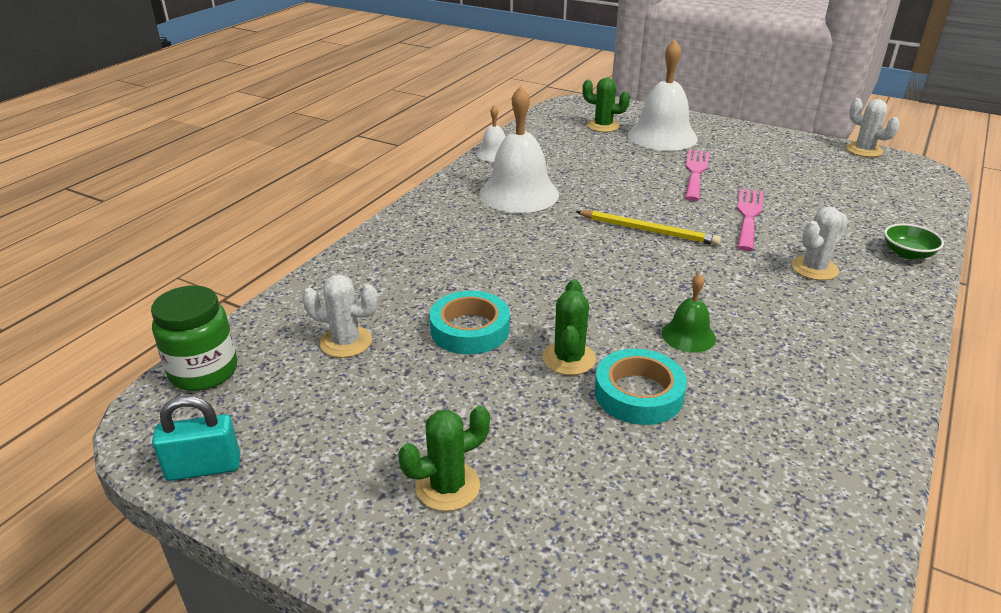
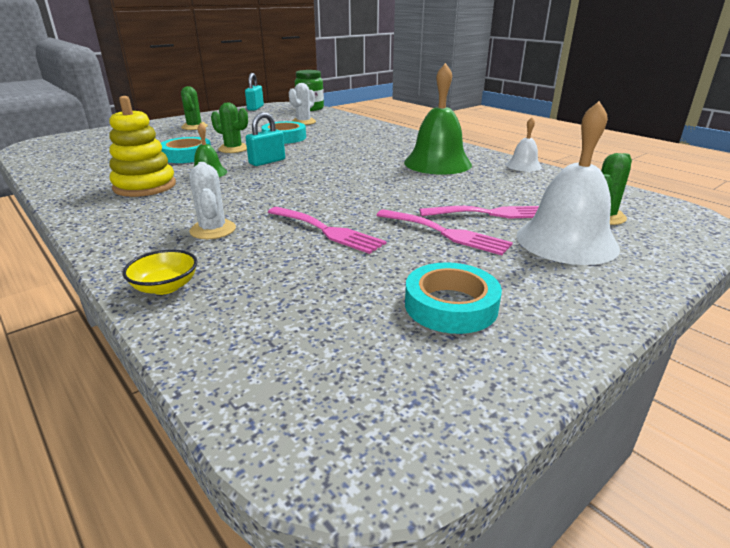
camera: 110 degrees right, 5 degrees down
(519, 194) = (437, 163): white bell -> green bell
(604, 304) = (267, 162): none -> turquoise padlock
(638, 160) = (492, 213): none -> pink fork
(648, 231) = (341, 188): yellow pencil -> none
(782, 366) = (145, 186): none -> yellow stacking toy
(790, 162) = (450, 305): none -> turquoise tape
(864, 150) = (476, 418): white cactus -> none
(907, 253) = (165, 287): green bowl -> yellow bowl

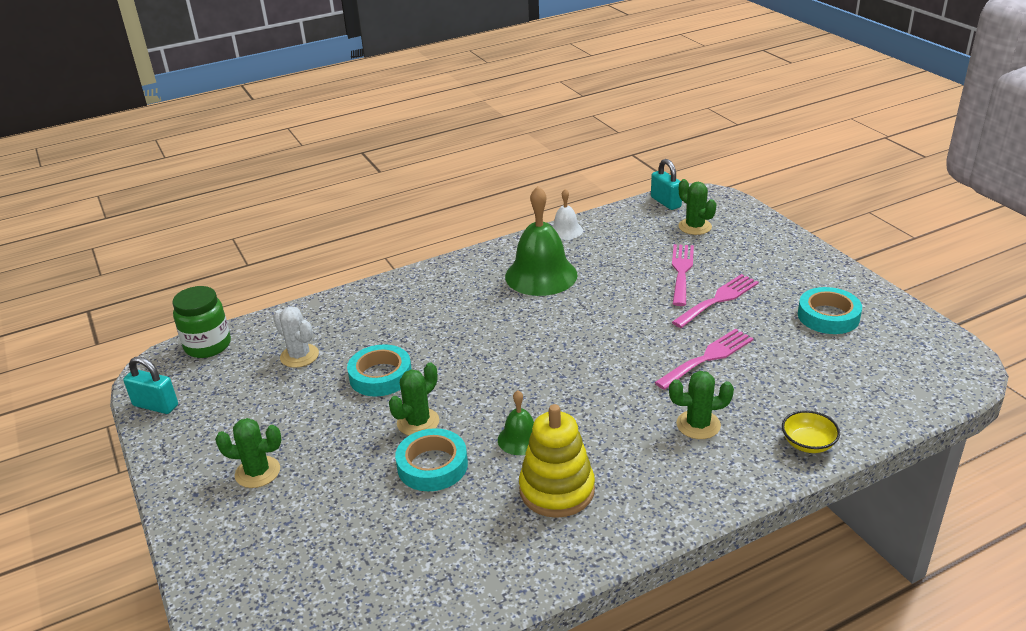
camera: 75 degrees left, 5 degrees up
(213, 230) = (698, 425): white cactus -> green cactus
(267, 162) = (491, 391): turquoise padlock -> turquoise padlock (666, 202)
(566, 241) = (737, 253): white bell -> none

